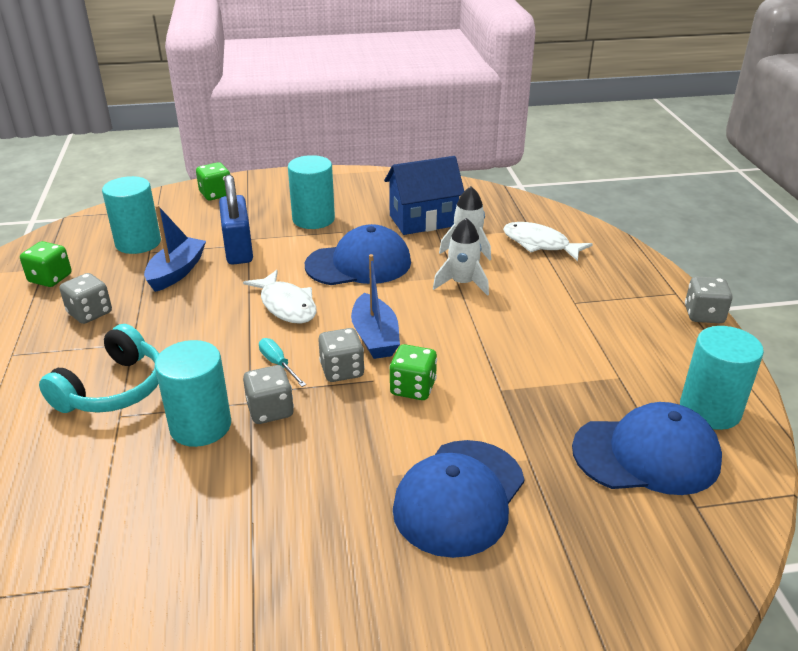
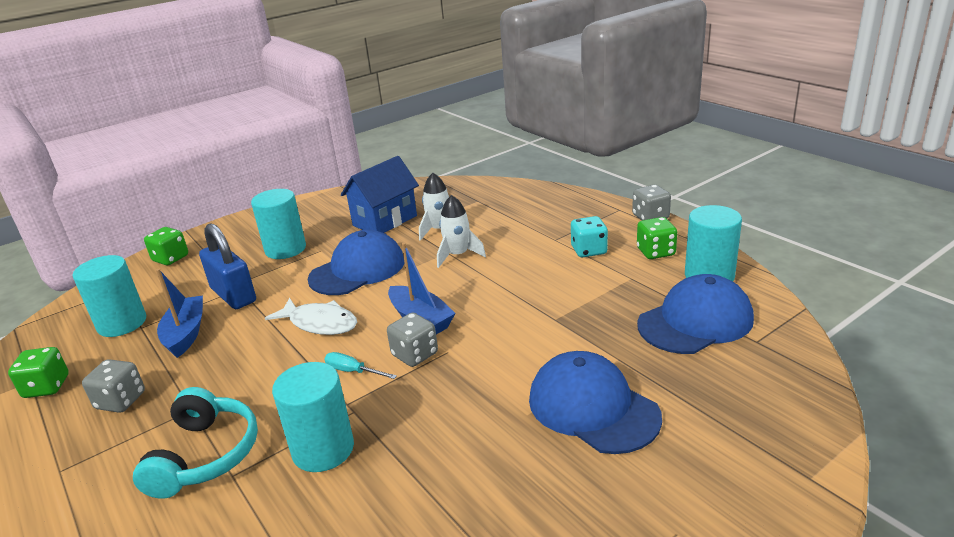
camera: 25 degrees left, 5 degrees down
(270, 410) = (378, 410): grey dice -> none
(413, 388) = (486, 344): green dice -> green dice (655, 252)
(459, 497) = (592, 407): blue cap -> blue cap turned 135 degrees clockwise
(539, 244) = (493, 208): white fish -> none
(600, 328) = (589, 250): none -> turquoise dice

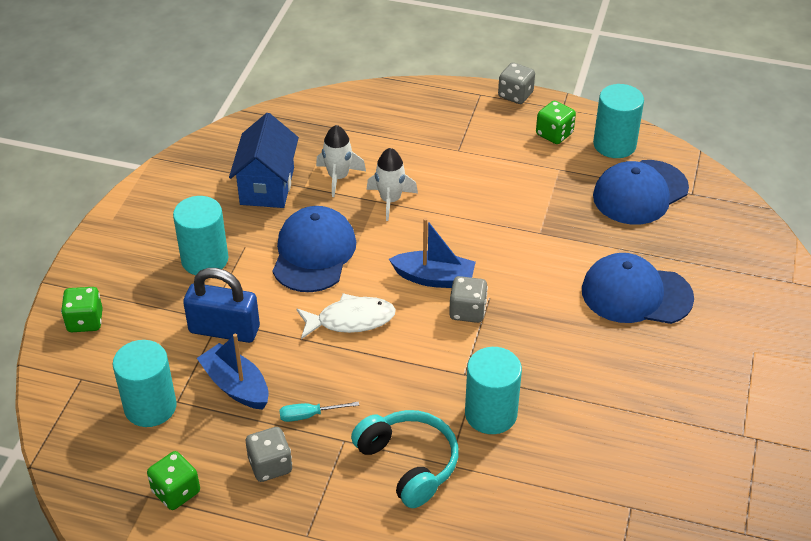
camera: 40 degrees left, 15 degrees up
(353, 371) = (436, 347): turquoise screwdriver -> turquoise screwdriver (309, 415)
(589, 250) = (499, 152): turquoise dice -> none
(695, 321) = (640, 193): blue cap -> blue cap turned 150 degrees counterclockwise

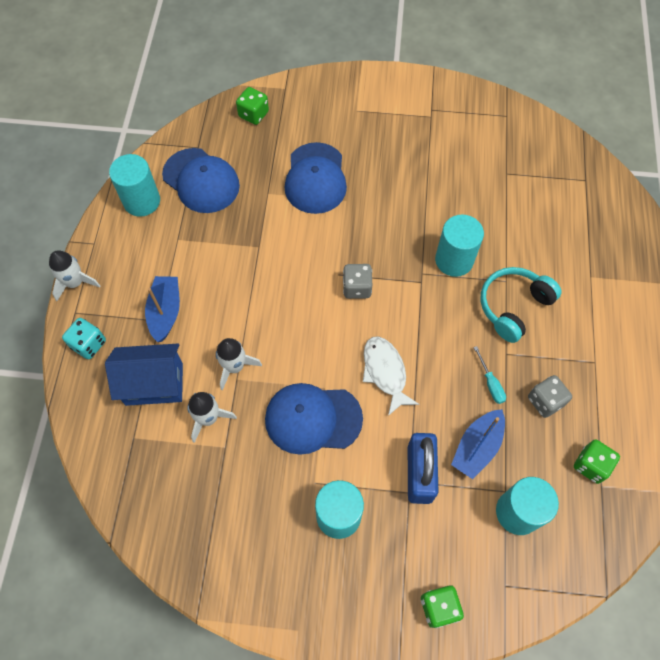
camera: 100 degrees left, 20 degrees up
(267, 186) = (229, 482): blue house -> blue house (154, 384)
(434, 278) = (325, 317): blue boat -> blue boat (165, 312)
(442, 102) = (89, 344): none -> turquoise dice
(515, 95) = (75, 282): grey dice -> white rocket
(554, 134) = (131, 246): green dice -> green dice (253, 114)

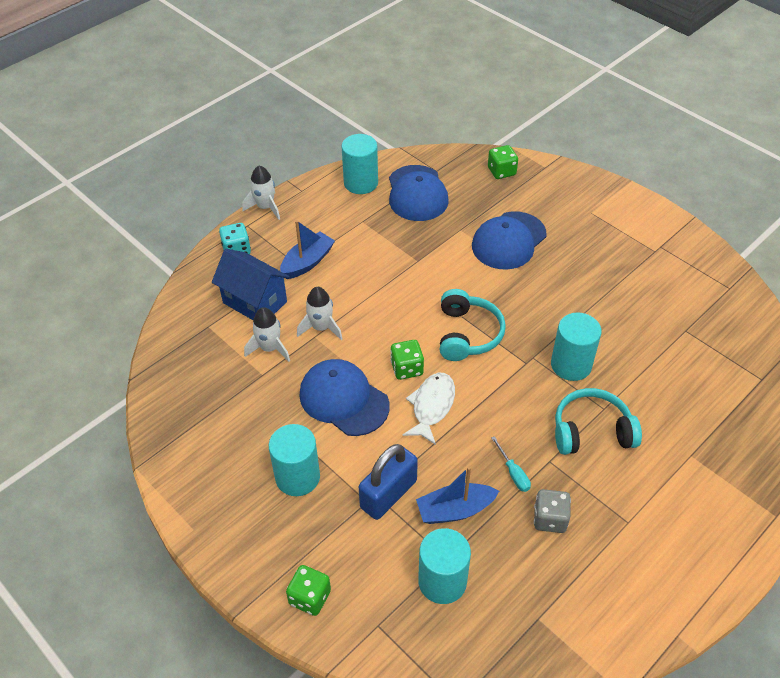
camera: 40 degrees right, 15 degrees down
(357, 288) = (467, 334): grey dice -> turquoise headphones
(490, 383) = (513, 473): turquoise screwdriver -> turquoise screwdriver turned 45 degrees counterclockwise
(591, 465) = (544, 596): green dice -> green dice (407, 368)

